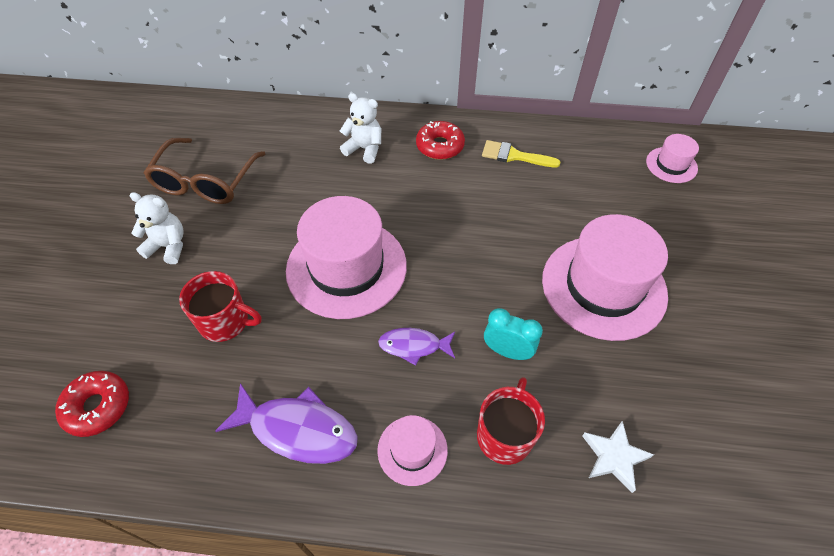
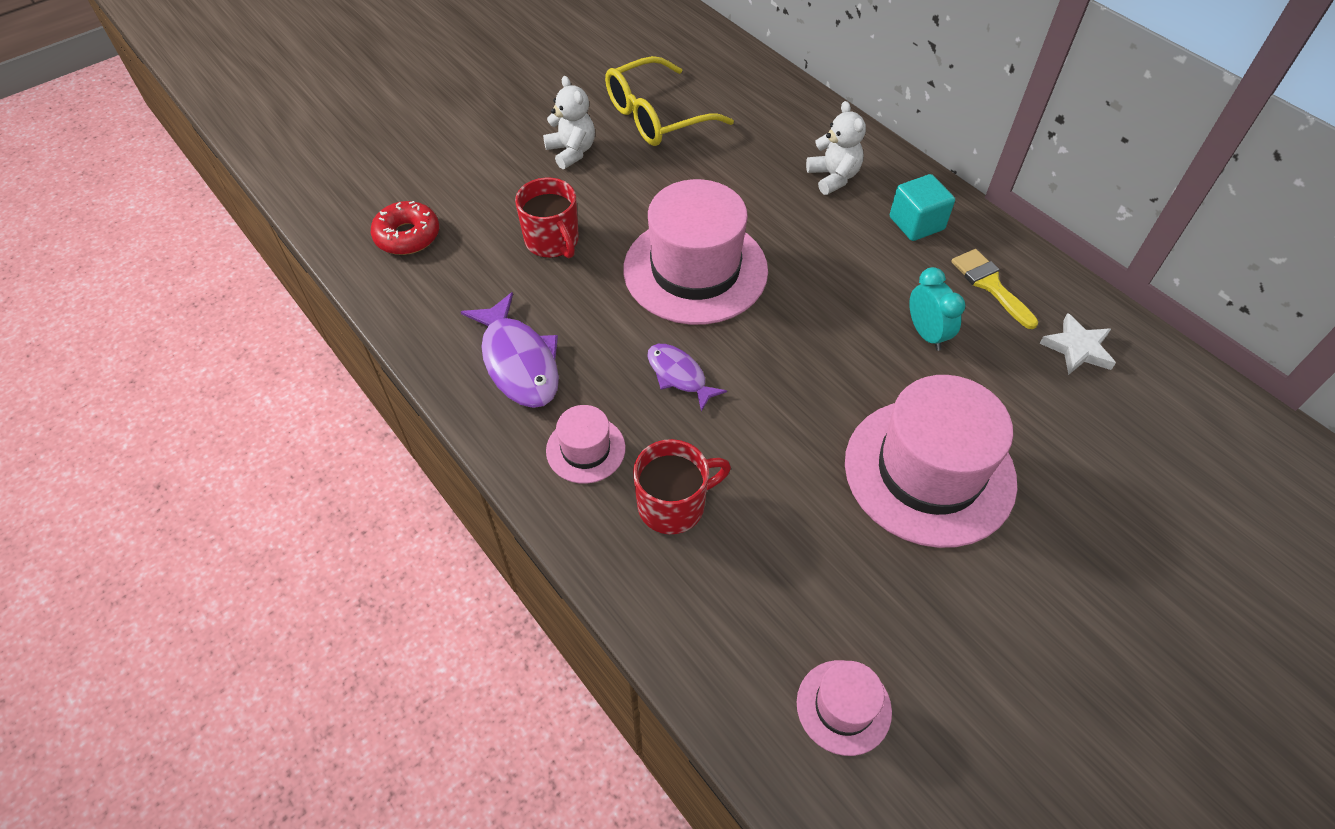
camera: 45 degrees right, 0 degrees up
(205, 182) = (656, 116): brown glasses -> yellow glasses
(440, 146) = (916, 223): red donut -> turquoise cube
(507, 351) = (757, 446): turquoise clock -> turquoise clock (926, 334)
(614, 457) = (749, 606): white star -> white star (1077, 348)
(671, 165) = (1185, 423): pink hat -> pink hat (843, 707)

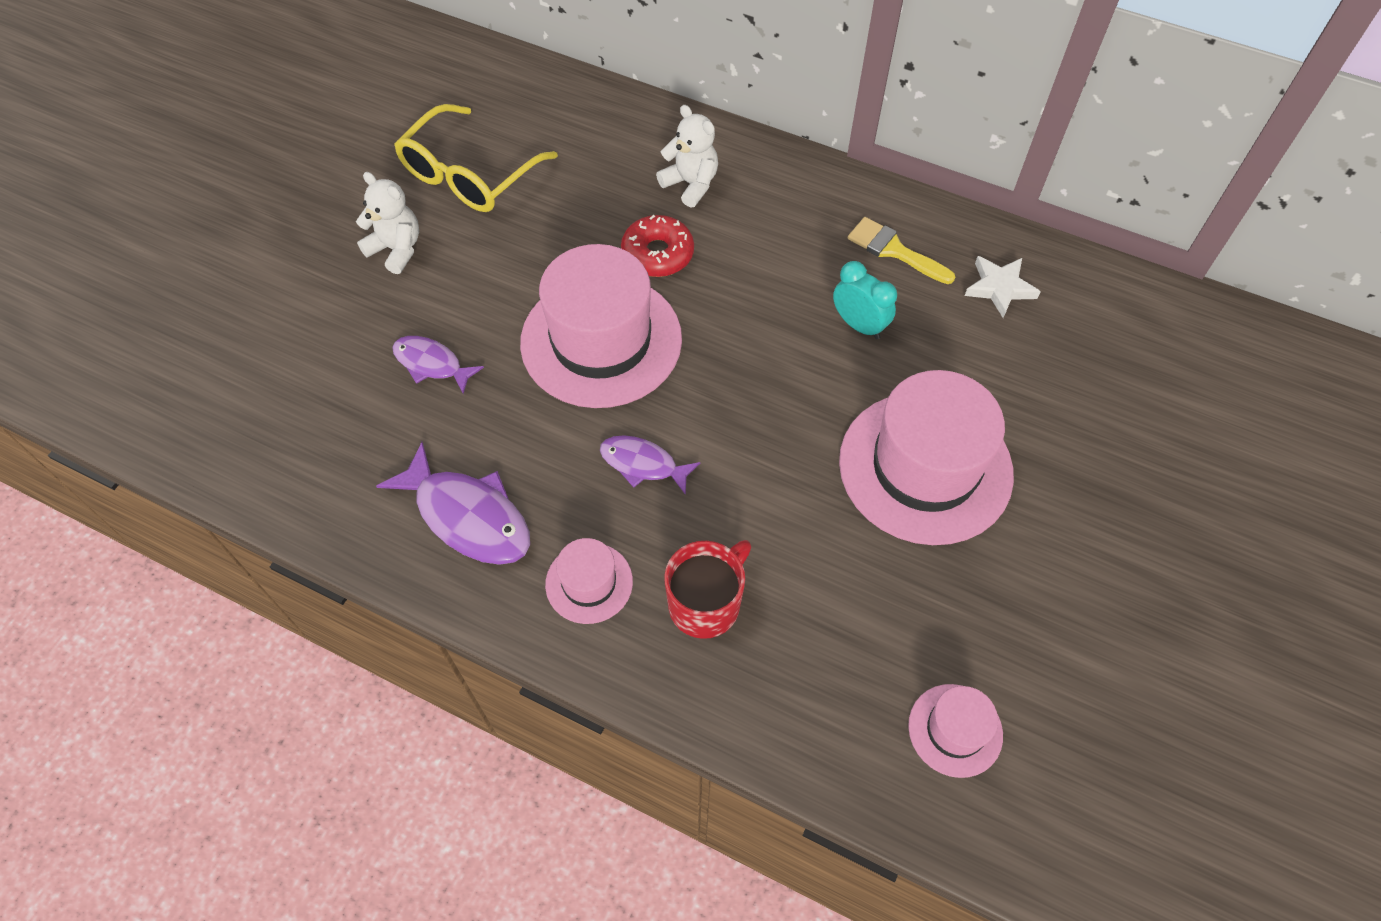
camera: 25 degrees left, 5 degrees up
(407, 236) = (261, 418): red donut -> red donut (657, 254)
(552, 241) = (431, 364): red mug -> purple fish
(916, 223) = (796, 208): turquoise cube -> none

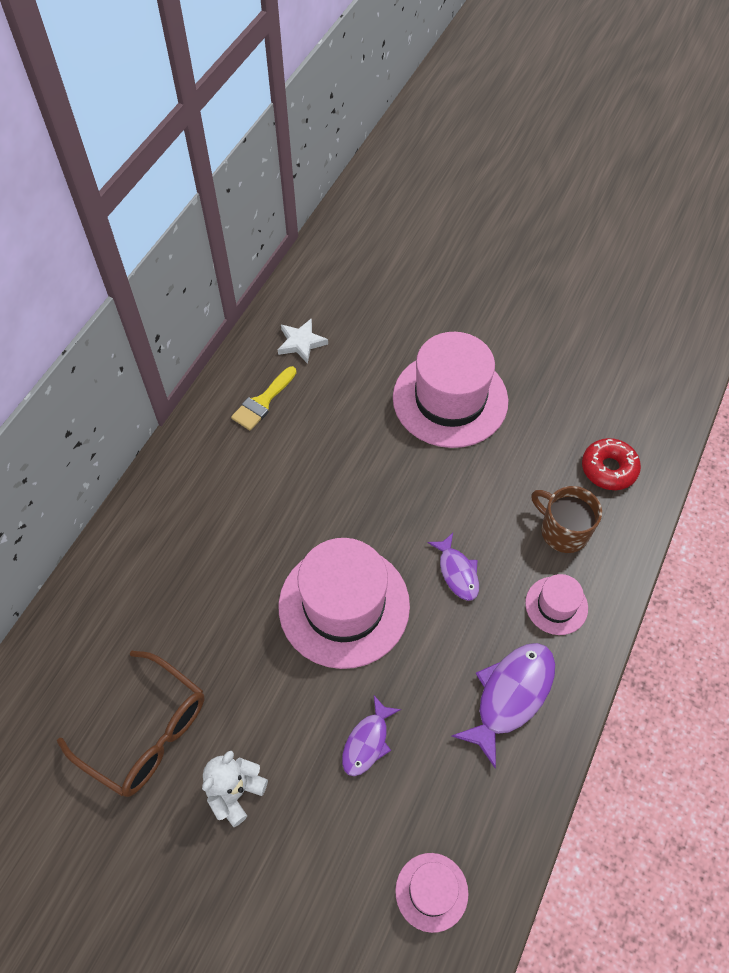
camera: 90 degrees left, 0 degrees up
(469, 175) = (146, 732): yellow glasses -> brown glasses
(643, 464) = (457, 572): purple fish -> purple fish turned 45 degrees counterclockwise
(657, 254) = (256, 565): red donut -> red donut (609, 469)
(691, 184) = (180, 540): white teddy bear -> none
(706, 603) = (563, 531): red mug -> brown mug
(859, 325) = (332, 428): turquoise clock -> none
(955, 730) = (626, 401): pink hat -> pink hat (431, 892)

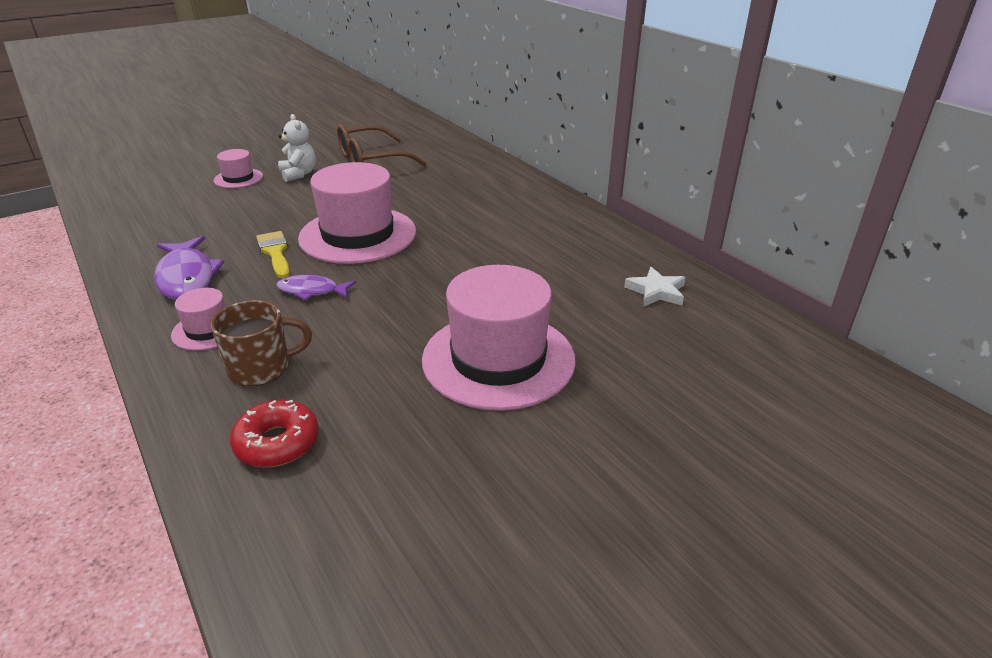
camera: 120 degrees right, 25 degrees down
(263, 402) = (593, 253): yellow brush -> yellow brush (275, 252)
(367, 742) = (256, 216): purple fish -> none
(431, 892) = (146, 210): pink hat -> pink hat (238, 178)

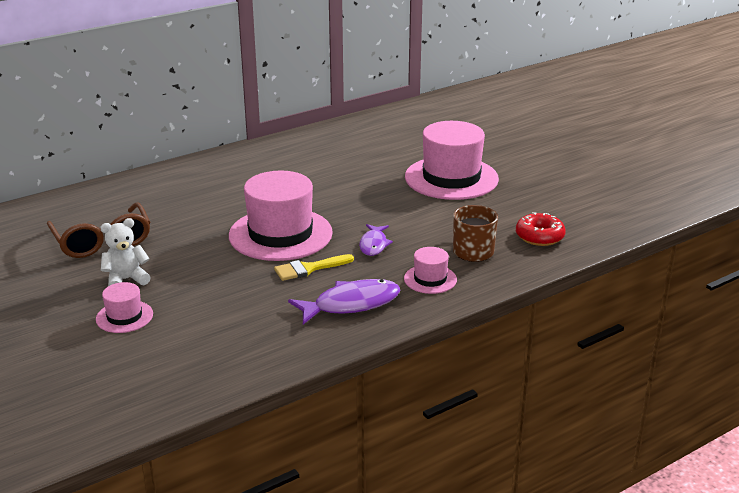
camera: 90 degrees left, 5 degrees down
(656, 291) = (373, 132): white star -> none

